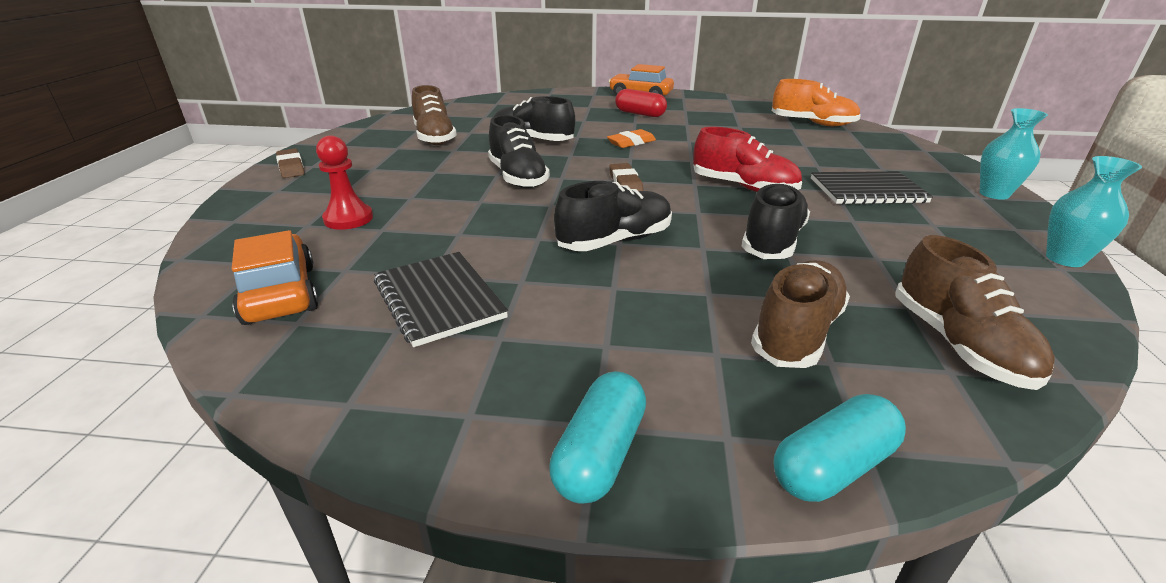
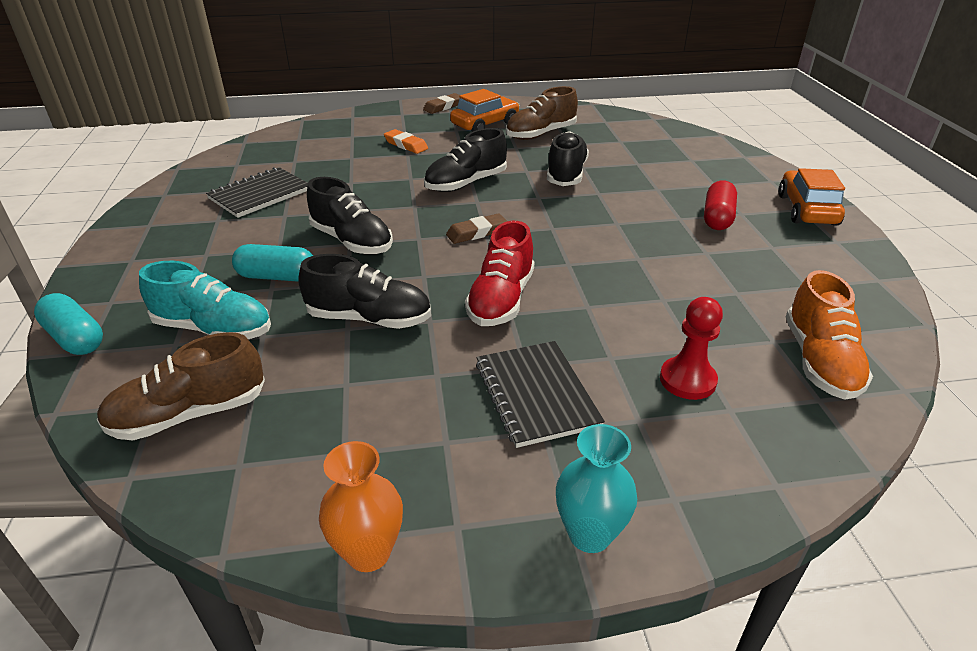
camera: 75 degrees right, 5 degrees up
(280, 294) = (265, 153): orange car -> orange car (485, 124)
(348, 219) = (364, 144): red pawn -> red pawn (687, 380)
(600, 454) = (109, 264): turquoise capsule -> turquoise capsule (277, 277)
(631, 142) = (601, 223): orange eraser -> orange eraser (406, 145)
(796, 332) = (214, 329): brown shoe -> turquoise shoe
(1064, 259) = (368, 552): turquoise vase -> orange vase

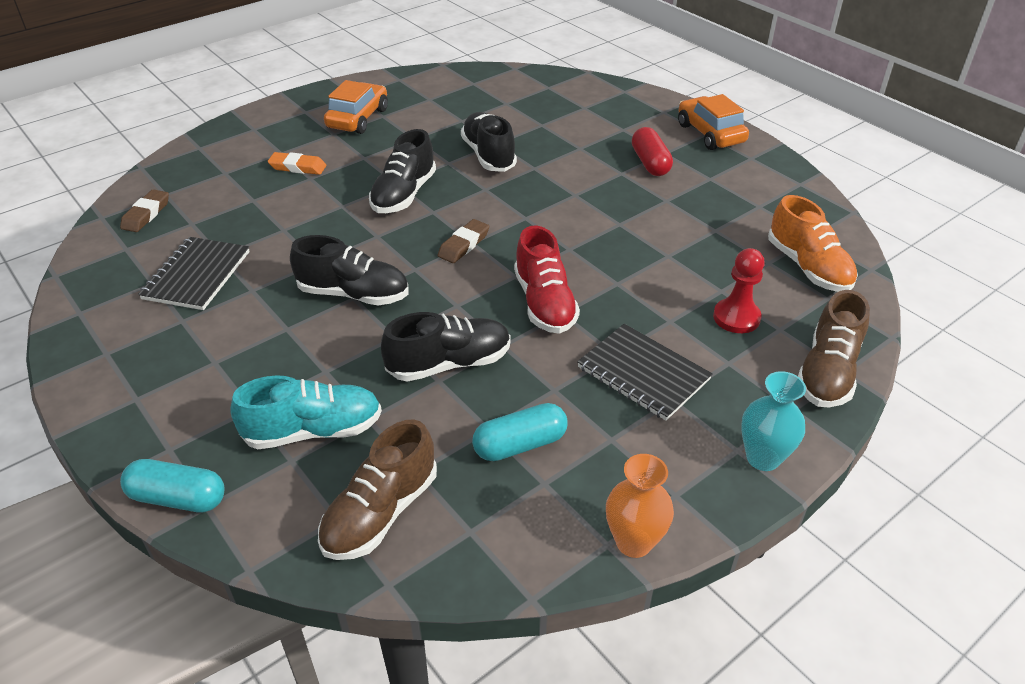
camera: 30 degrees left, 5 degrees up
(277, 277) = (318, 357): turquoise capsule -> turquoise capsule (520, 445)
(443, 107) = (291, 107): brown eraser -> brown eraser (146, 214)
(540, 134) = (425, 115): brown shoe -> brown shoe (827, 373)

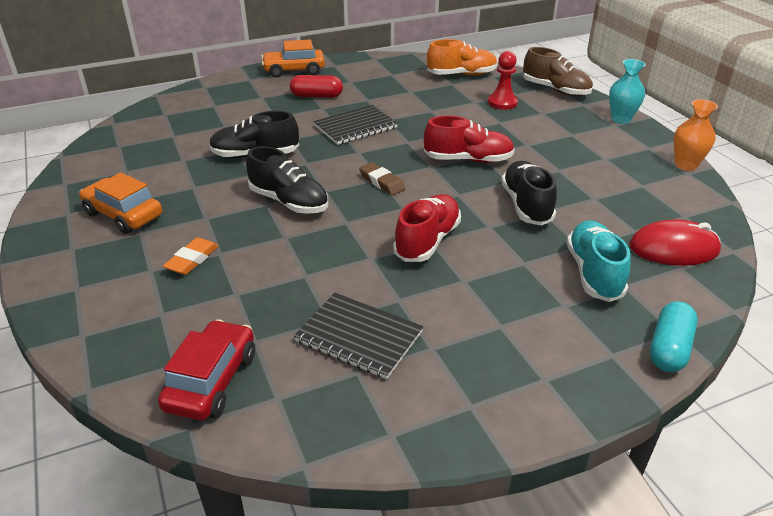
camera: 75 degrees left, 5 degrees down
(146, 214) = (212, 381): brown eraser -> red car
(354, 294) = (427, 241): black shoe -> red shoe
(380, 513) = (673, 248): brown shoe -> red mouse
(520, 445) = (610, 189): turquoise capsule -> none
(643, 373) = (548, 139): black notebook -> black notebook (355, 127)

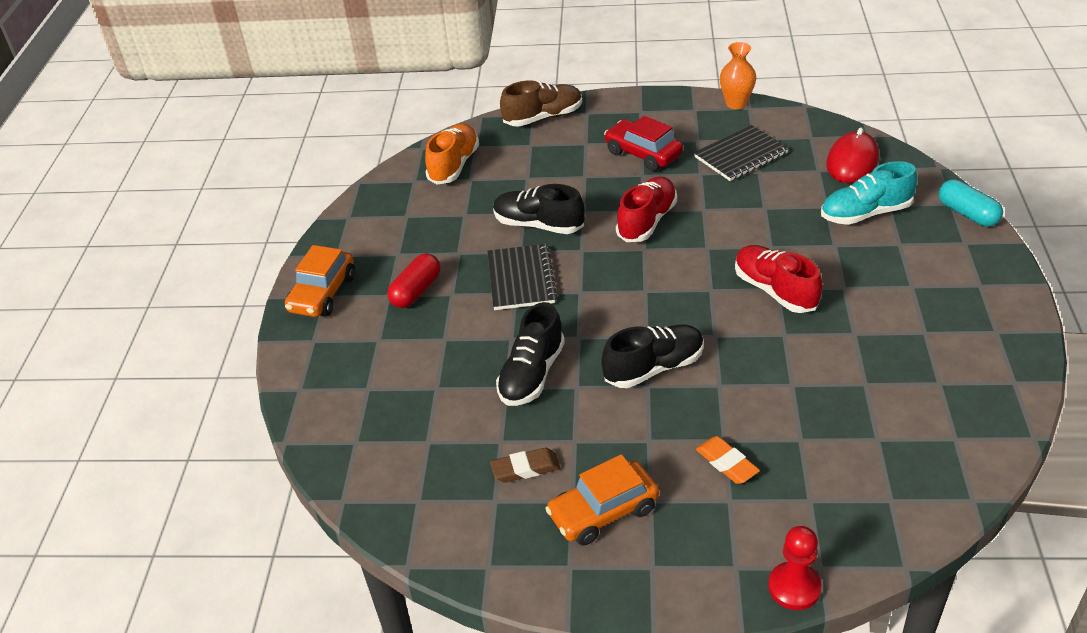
camera: 60 degrees left, 5 degrees up
(212, 381) = (921, 477): red car -> red car (643, 154)
(359, 337) = (896, 371): black notebook -> black notebook (741, 155)
(381, 182) = (654, 291): brown eraser -> brown eraser (525, 468)
(502, 103) = (544, 160): red pawn -> red pawn (794, 587)
(526, 205) = (749, 213): black shoe -> black shoe (538, 225)
(593, 273) = (865, 213): turquoise shoe -> turquoise shoe turned 45 degrees counterclockwise
(620, 119) = (633, 103): turquoise vase -> none

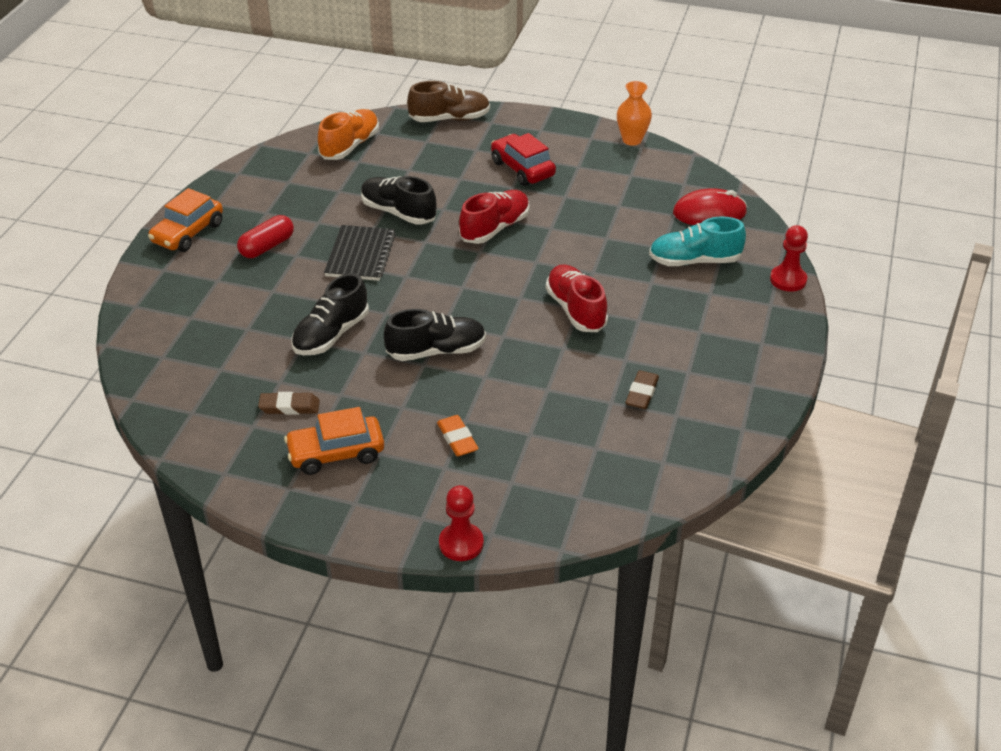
camera: 10 degrees right, 0 degrees up
(741, 155) = (610, 187): black notebook -> none
(852, 161) = (709, 213): red mouse -> red mouse turned 45 degrees clockwise
(891, 366) = (642, 393): none -> brown eraser
(967, 214) = (788, 280): turquoise capsule -> red pawn

